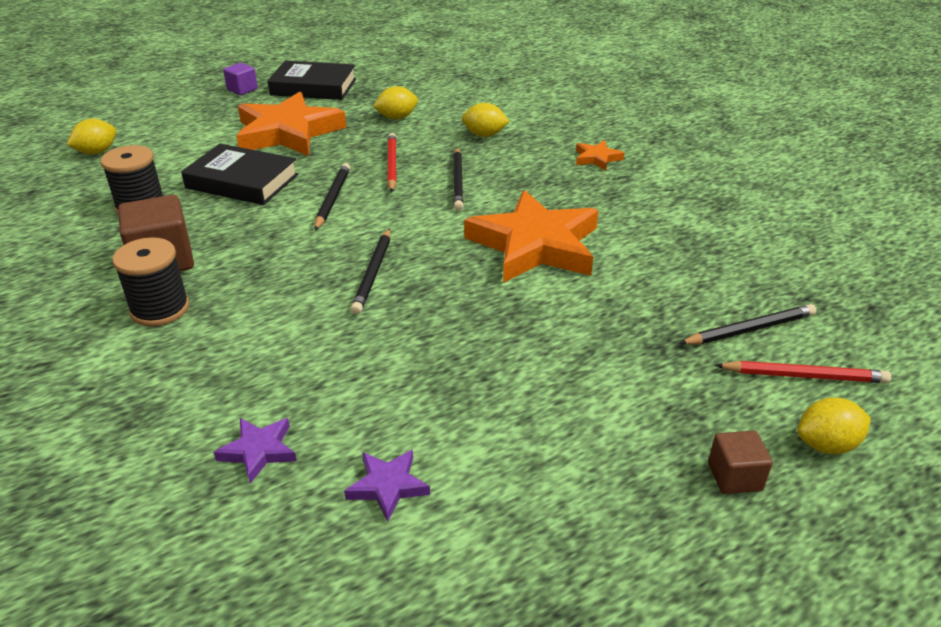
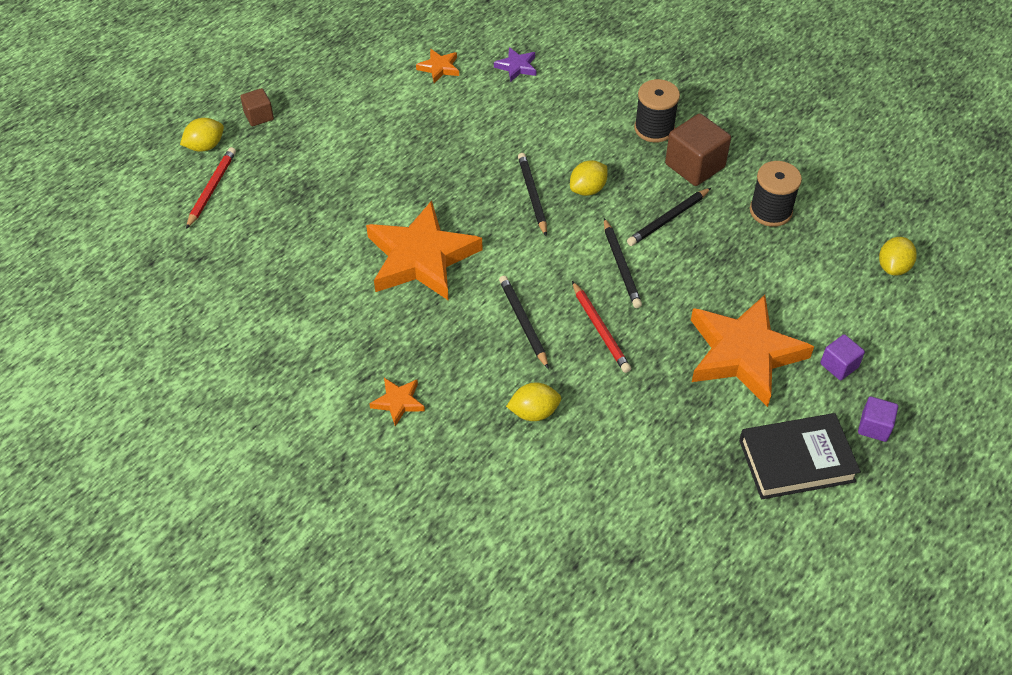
camera: 160 degrees right, 15 degrees up
(225, 115) = (839, 365): none -> purple cube
(242, 181) = (719, 265): black book -> none
(388, 486) = (439, 68): purple star -> orange star
(397, 117) = (650, 419): yellow lemon -> yellow lemon (588, 189)
(750, 329) = (245, 217): black pencil -> black pencil (668, 219)
(804, 376) = (211, 189): red pencil -> red pencil turned 120 degrees clockwise

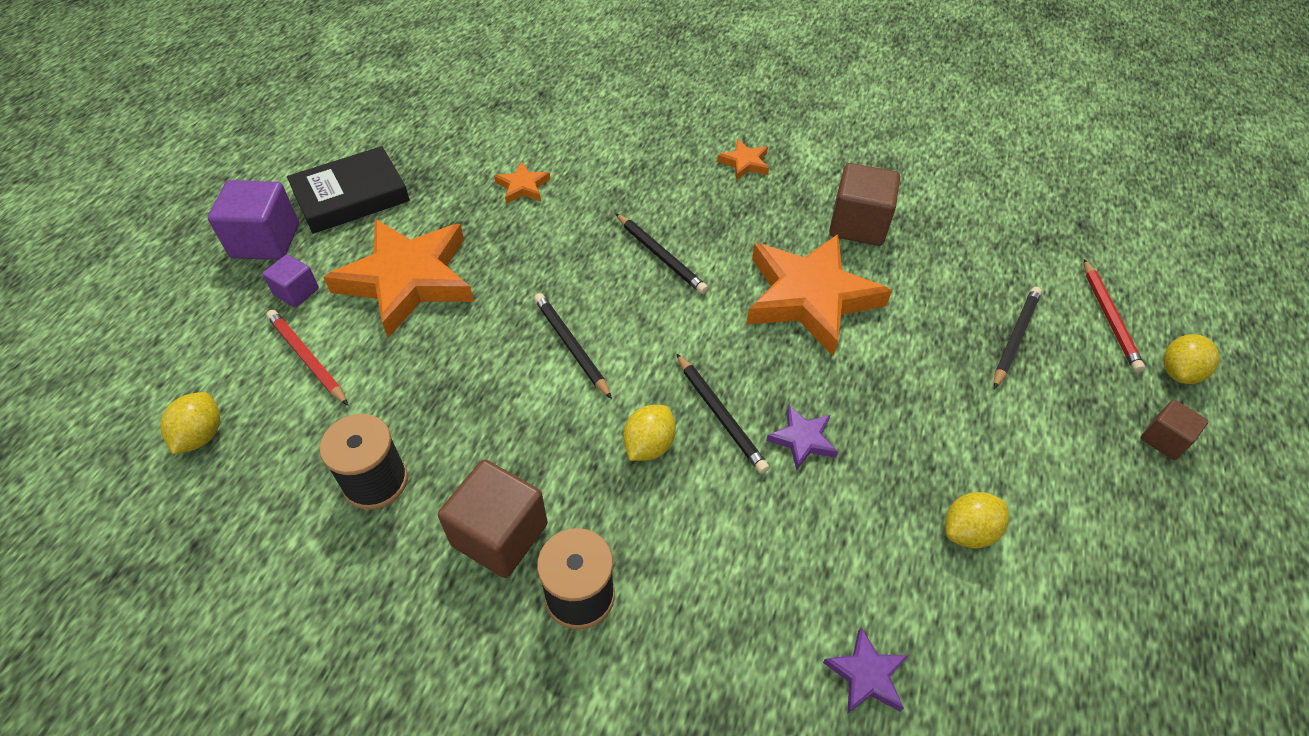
camera: 160 degrees right, 0 degrees up
(338, 309) = (858, 225): none -> brown cube
(439, 68) = (991, 626): orange star -> orange star (523, 186)
(486, 169) = (802, 439): none -> purple star
(534, 412) = (615, 181): yellow lemon -> yellow lemon (968, 531)
(600, 329) = (574, 268): red pencil -> red pencil (307, 358)
(668, 219) = (524, 428): black pencil -> black pencil (1015, 337)
(874, 427) = (265, 241): purple cube -> purple cube, size x1.78

